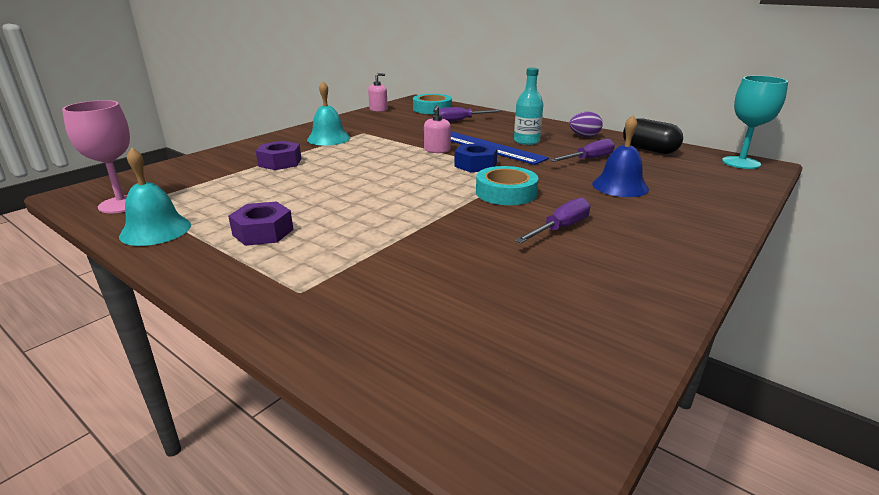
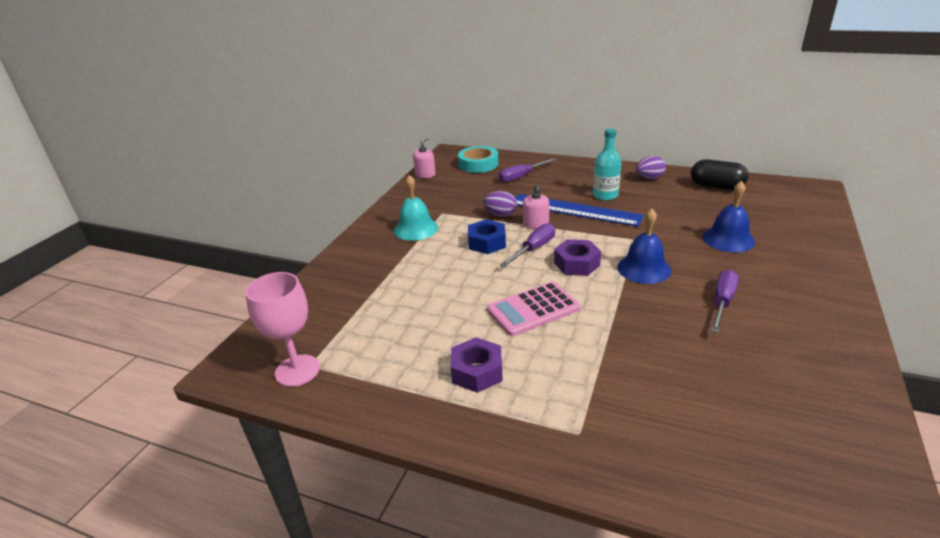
camera: 15 degrees left, 5 degrees up
(155, 230) = (370, 396): turquoise bell -> none
(280, 162) = (400, 274): purple nut -> purple nut (576, 264)
(365, 202) = (533, 309): none -> pink calculator
(412, 140) = (500, 215): none -> purple egg
(475, 165) = (587, 237): blue nut -> blue nut (487, 242)
(506, 192) = (644, 268): turquoise tape -> blue bell
(588, 159) = (677, 209): purple screwdriver -> purple screwdriver (534, 248)
(741, 163) = (798, 189): turquoise goblet -> none

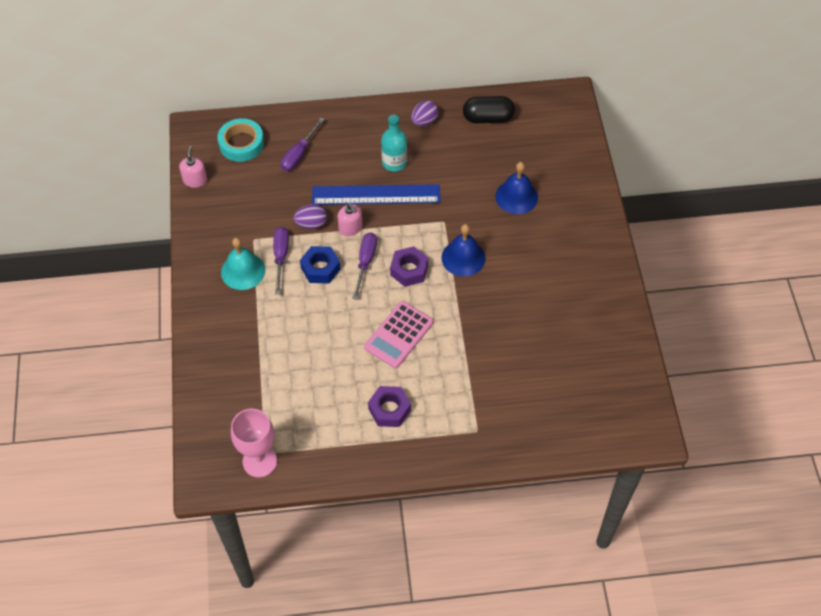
camera: 30 degrees left, 25 degrees up
(722, 302) = (530, 277): purple screwdriver -> purple screwdriver (280, 257)

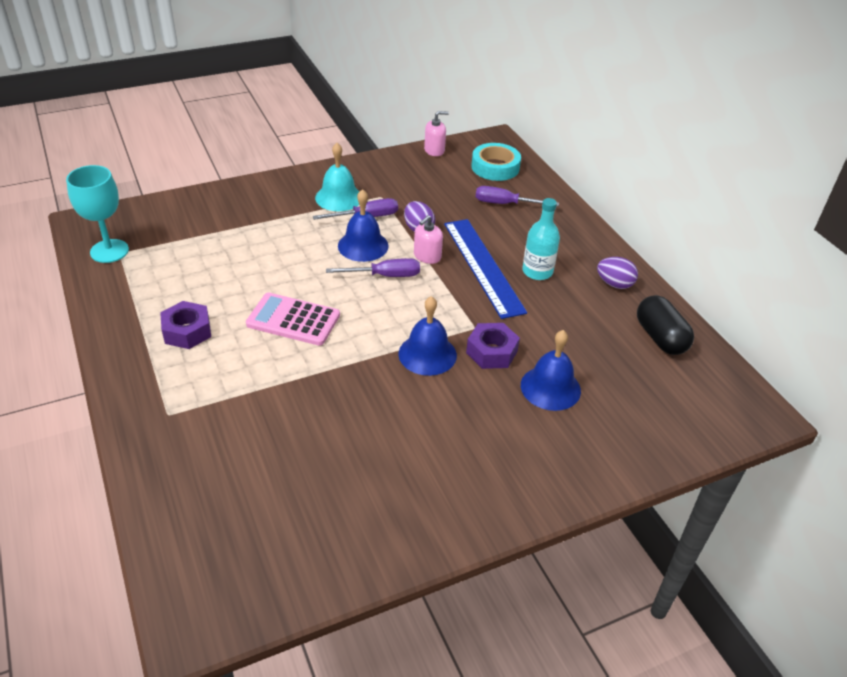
camera: 70 degrees right, 15 degrees down
(259, 461) = (109, 251): pink goblet -> turquoise goblet
(320, 268) = (363, 245): blue nut -> blue bell
(409, 270) = (388, 311): purple nut -> purple nut (491, 352)

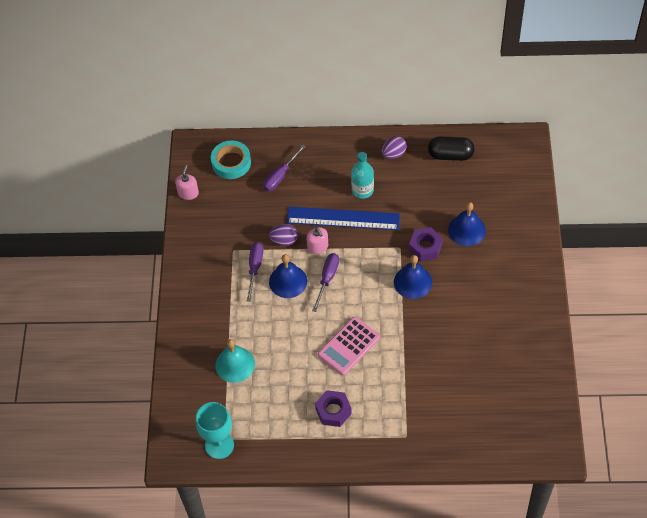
camera: 60 degrees left, 15 degrees up
(339, 197) = (221, 278): turquoise bell -> turquoise bell (235, 364)

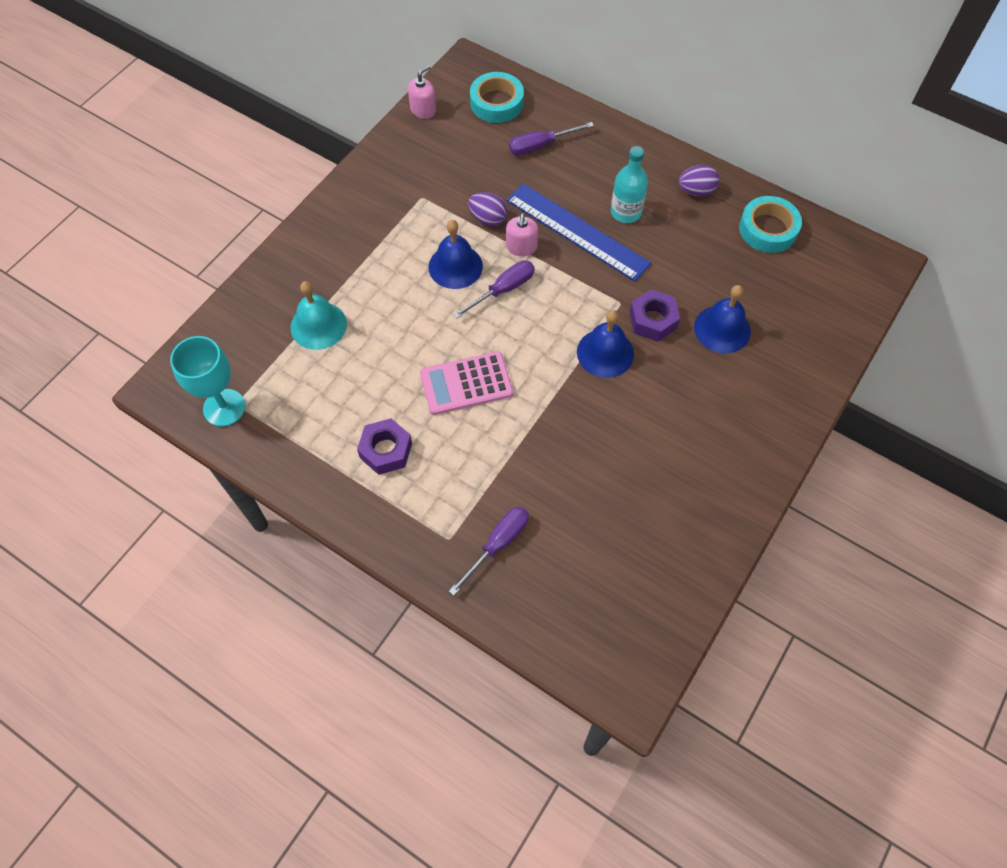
camera: 30 degrees right, 5 degrees up
(255, 268) = (429, 230): purple screwdriver -> purple screwdriver (497, 544)
(450, 155) = (768, 229): black capsule -> turquoise tape

